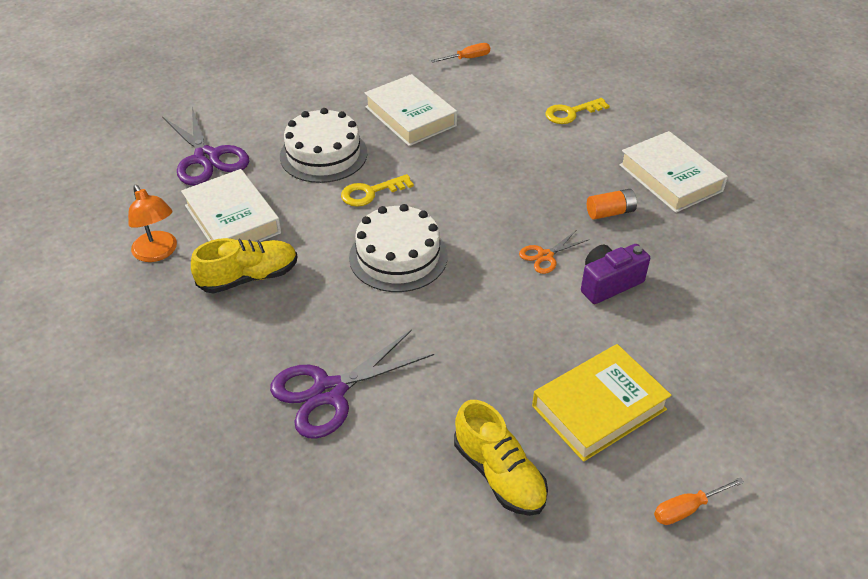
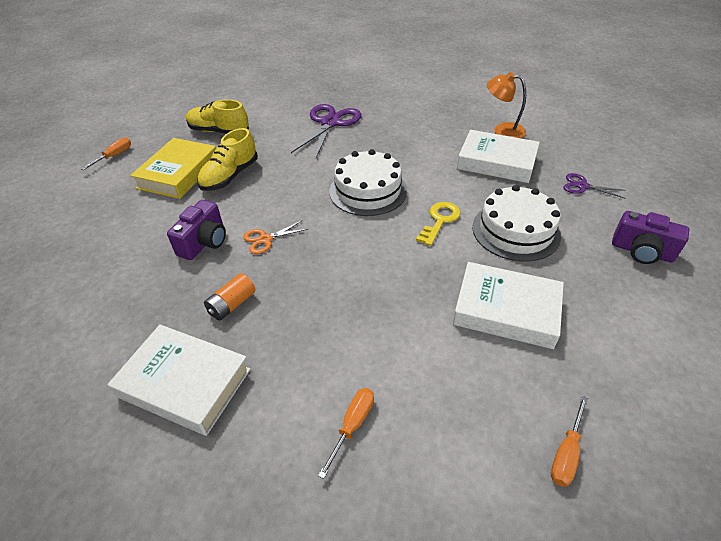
camera: 145 degrees right, 0 degrees up
(206, 158) = (582, 186): purple scissors -> purple scissors, size x0.51
(249, 277) = (437, 142): yellow shoe -> yellow shoe (230, 176)
(263, 100) = (641, 251): none -> purple camera
(545, 256) = (265, 239): orange scissors -> orange scissors turned 135 degrees counterclockwise
(571, 113) = (352, 425): yellow key -> orange screwdriver

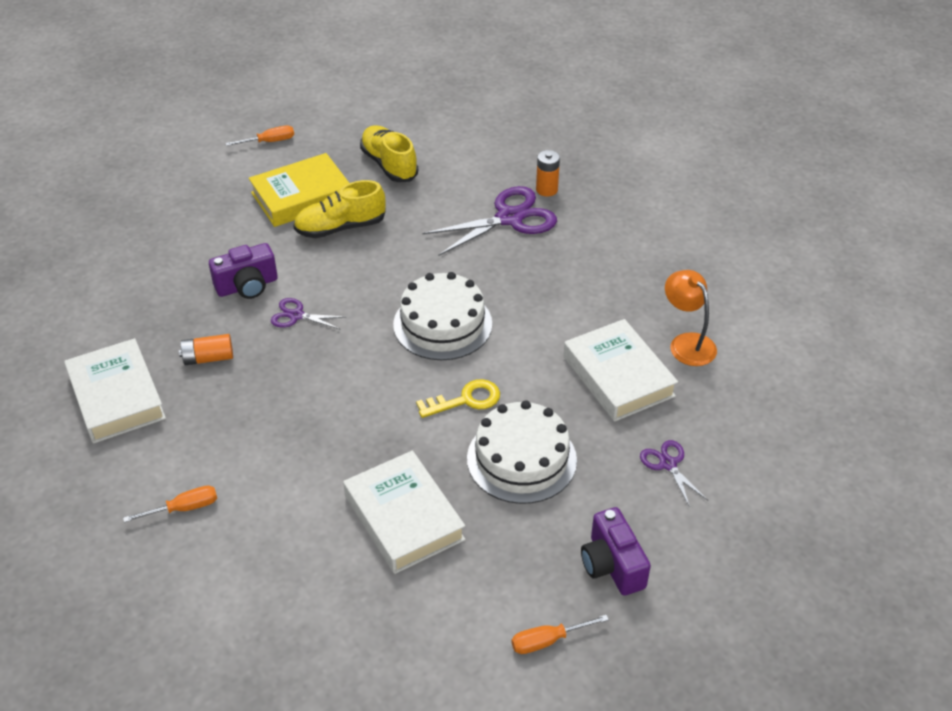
camera: 40 degrees right, 0 degrees up
(265, 239) = (296, 315): orange scissors -> purple scissors
(331, 102) = (546, 189): none -> orange battery
(566, 453) = (294, 640): orange screwdriver -> orange screwdriver (547, 641)

